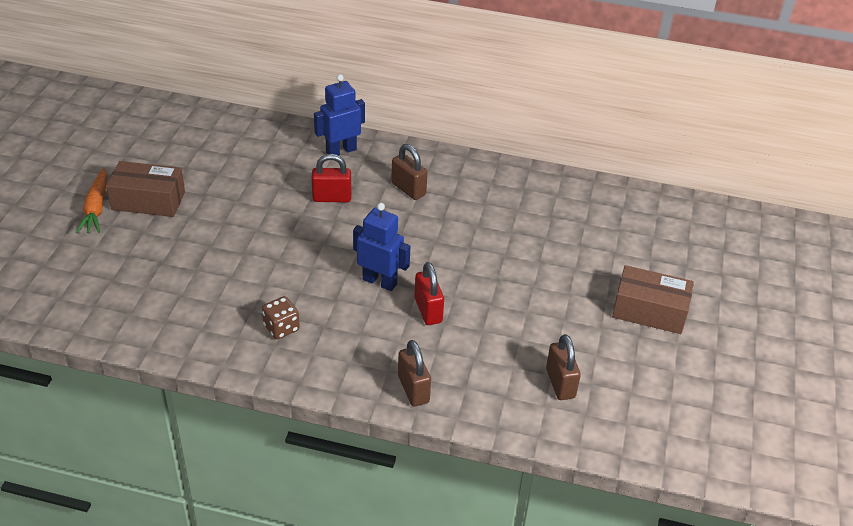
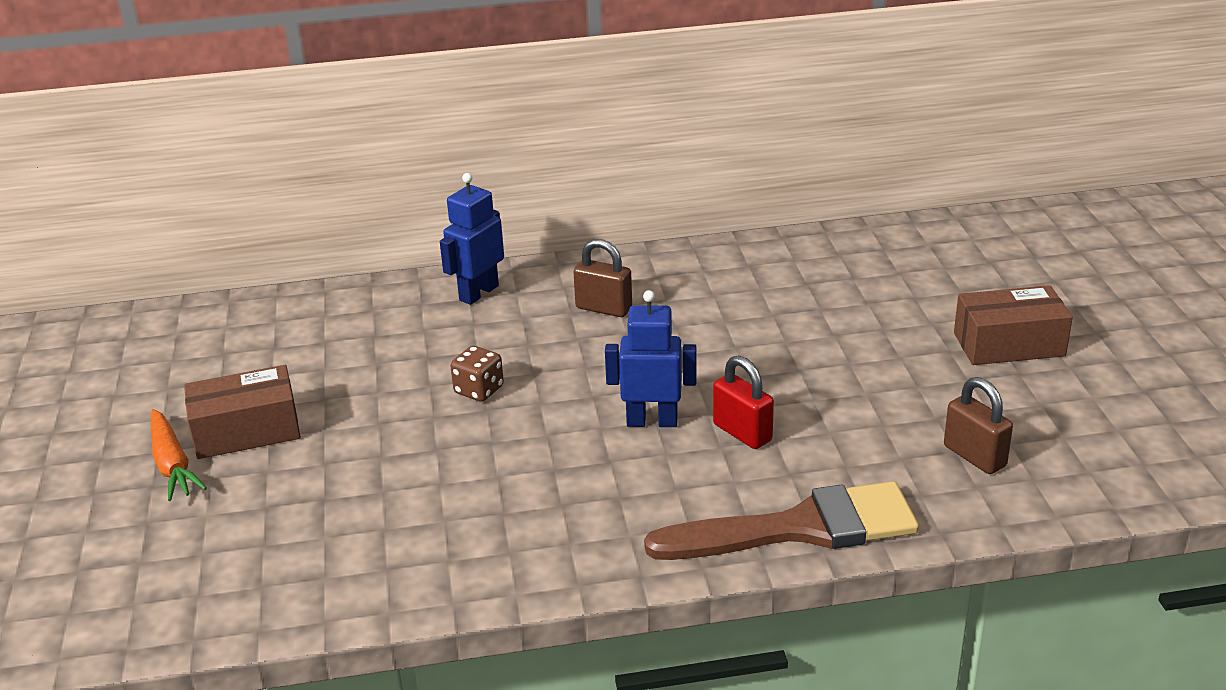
camera: 20 degrees left, 10 degrees down
(281, 328) = (562, 519): brown dice -> brown dice (479, 390)
(332, 198) = (509, 348): red padlock -> none
(413, 389) = (799, 528): brown padlock -> brown brush

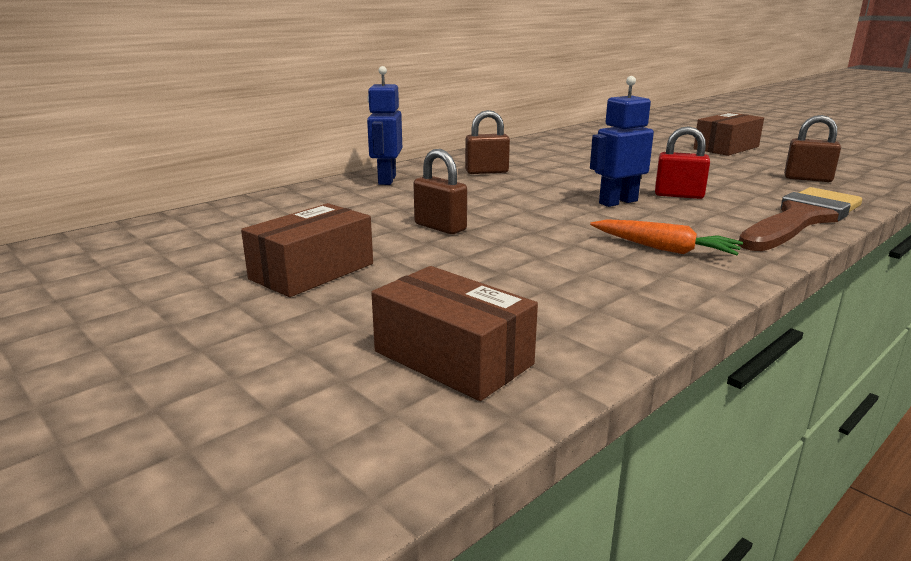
camera: 35 degrees left, 10 degrees down
(172, 464) = (266, 307): orange carrot -> orange carrot (664, 249)
(223, 573) = (453, 358): none -> brown box
(419, 403) = (440, 227): none -> brown padlock
(479, 390) = (474, 213): brown dice -> none

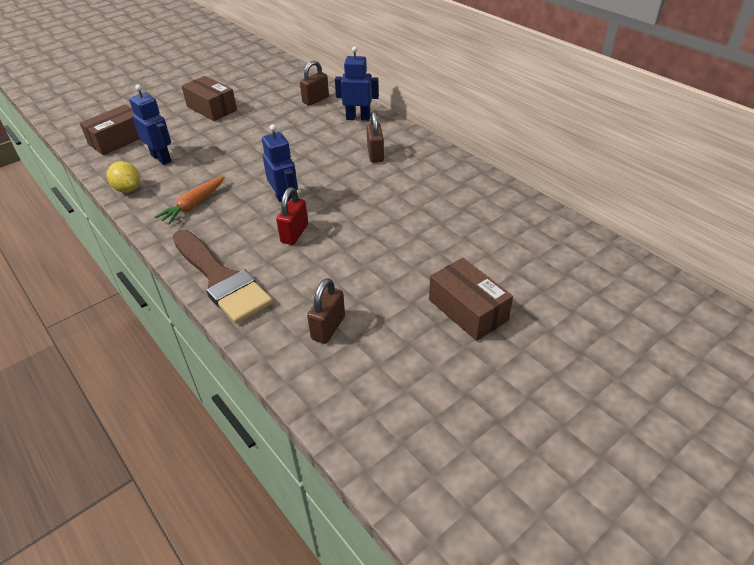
camera: 95 degrees right, 20 degrees up
(440, 227) = (257, 137): brown padlock -> brown padlock (315, 100)
(529, 292) = (161, 158): none -> blue robot
(656, 307) = (128, 189): none -> yellow lemon

